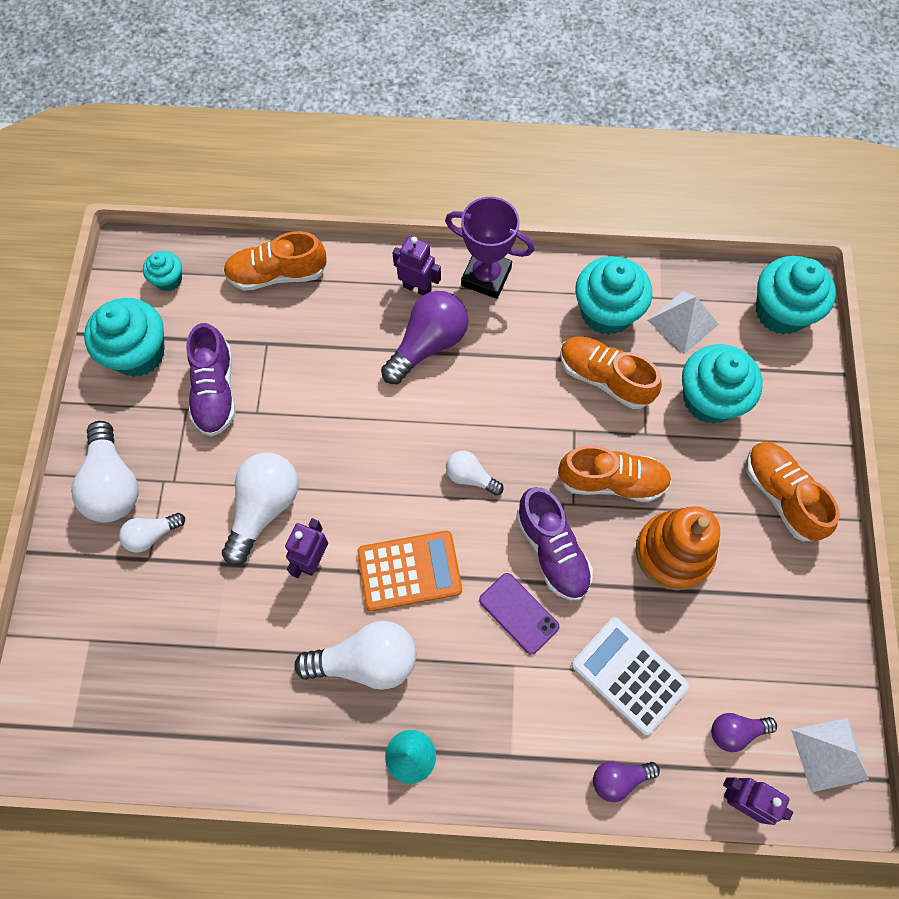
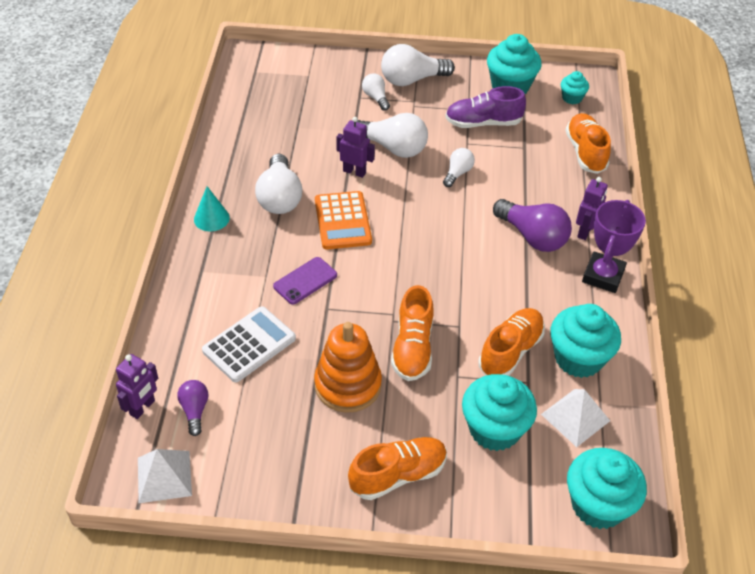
camera: 90 degrees right, 20 degrees down
(470, 477) = (416, 258): white light bulb -> white light bulb (457, 173)
(552, 550) = (354, 304): purple shoe -> none
(619, 778) = (174, 331): purple light bulb -> none

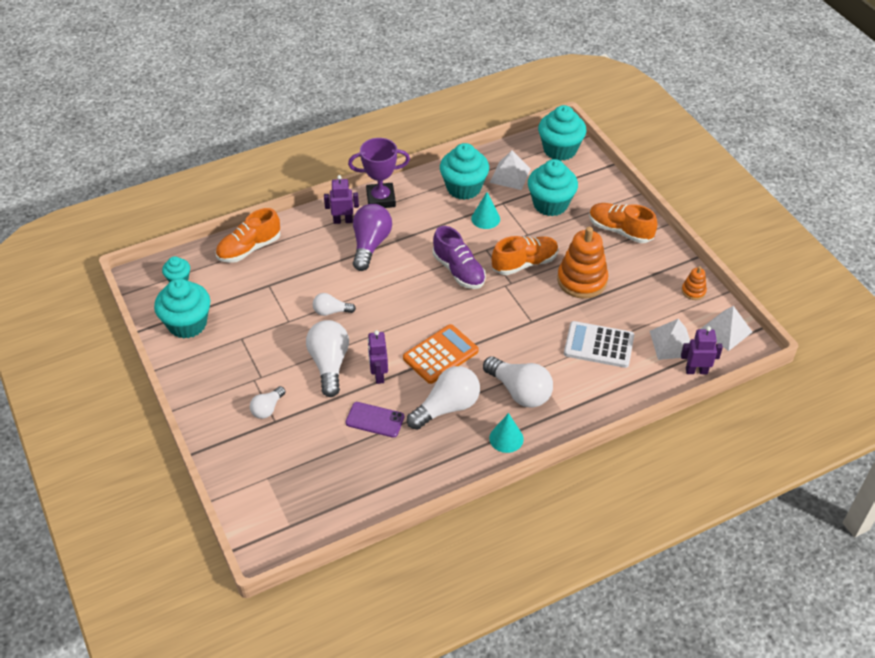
camera: 120 degrees left, 0 degrees up
(194, 410) = (672, 343): purple light bulb -> white pyramid
(244, 486) = (693, 291): none -> orange stacking toy
(305, 281) = (518, 345): purple phone -> purple phone (375, 420)
(412, 80) = (222, 395): white light bulb -> white light bulb (520, 391)
(483, 123) = (253, 321): purple shoe -> purple shoe (458, 271)
(510, 351) = (485, 218): orange shoe -> turquoise cone

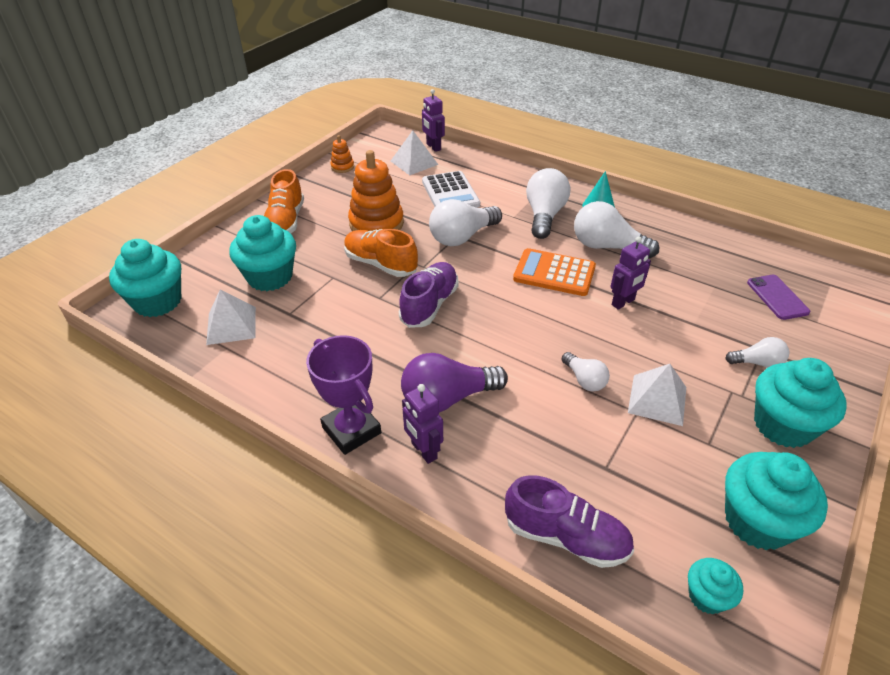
camera: 120 degrees left, 5 degrees down
(249, 249) = (566, 537): orange shoe -> purple shoe
(329, 364) = (652, 344): white light bulb -> white light bulb (462, 237)
(375, 420) = (672, 282): purple phone -> purple phone (777, 297)
(464, 188) = (279, 356): turquoise cupcake -> turquoise cupcake (783, 425)
(485, 218) = (327, 316): turquoise cone -> none
(725, 330) = (377, 145): white pyramid -> white pyramid (657, 399)

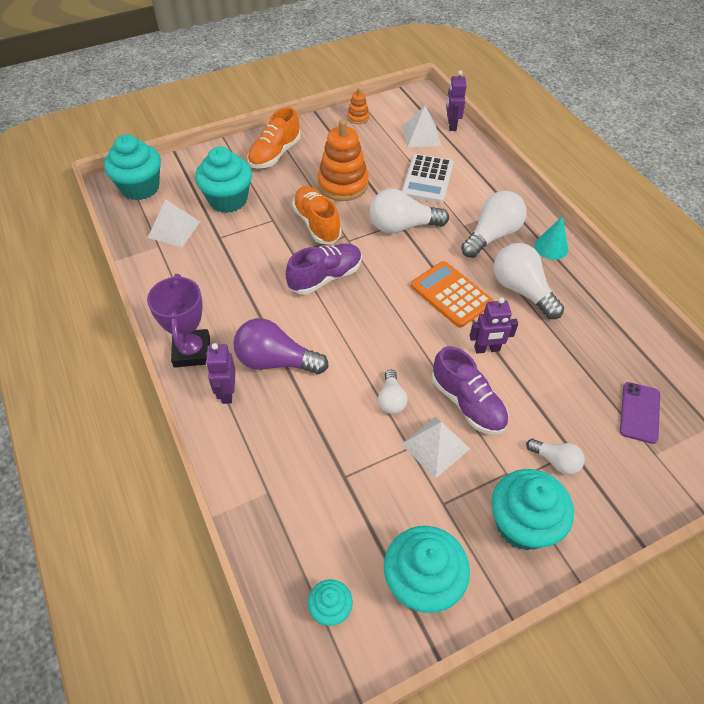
camera: 30 degrees right, 10 degrees up
(566, 537) = (270, 508): purple shoe -> purple shoe (467, 403)

